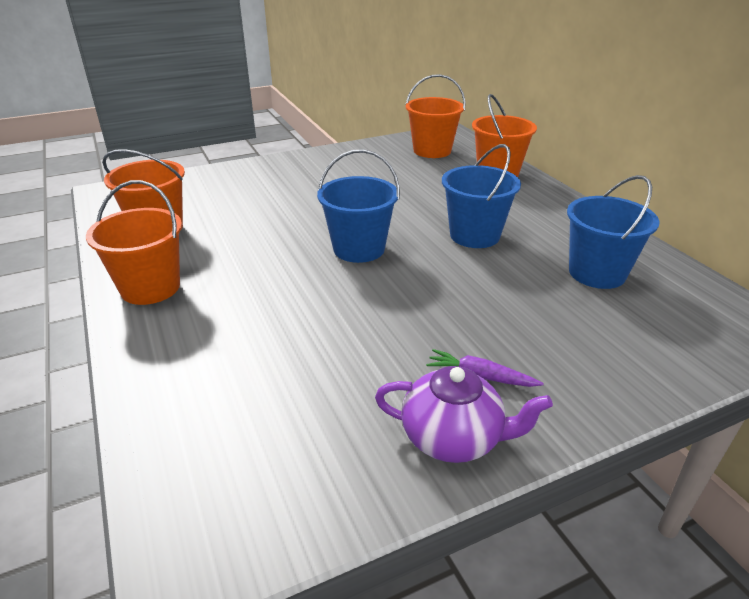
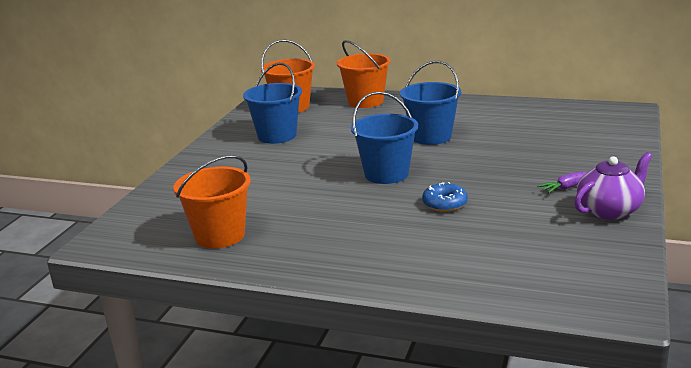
camera: 45 degrees left, 10 degrees down
(150, 288) = (314, 259): orange bucket -> none
(332, 308) = (445, 204): none -> blue donut
(597, 273) = (524, 123): blue bucket -> blue bucket (277, 136)

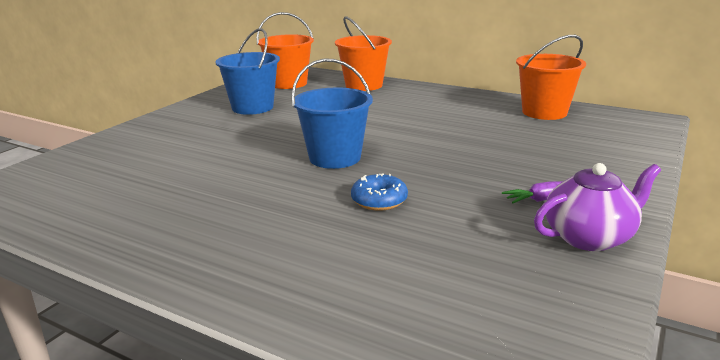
camera: 10 degrees right, 0 degrees up
(220, 235) = (100, 203): orange bucket -> orange bucket (544, 112)
(431, 137) = (409, 124): blue bucket -> none

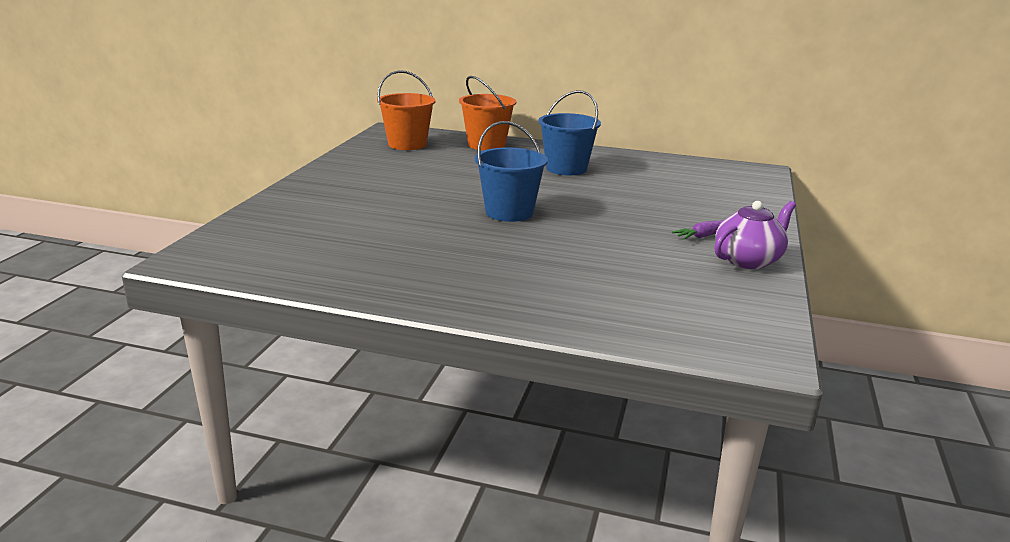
camera: 15 degrees left, 0 degrees up
(252, 107) = (390, 170): blue bucket -> blue bucket (566, 168)
(379, 200) = (572, 244): blue donut -> none
(544, 112) = (670, 166): orange bucket -> none

